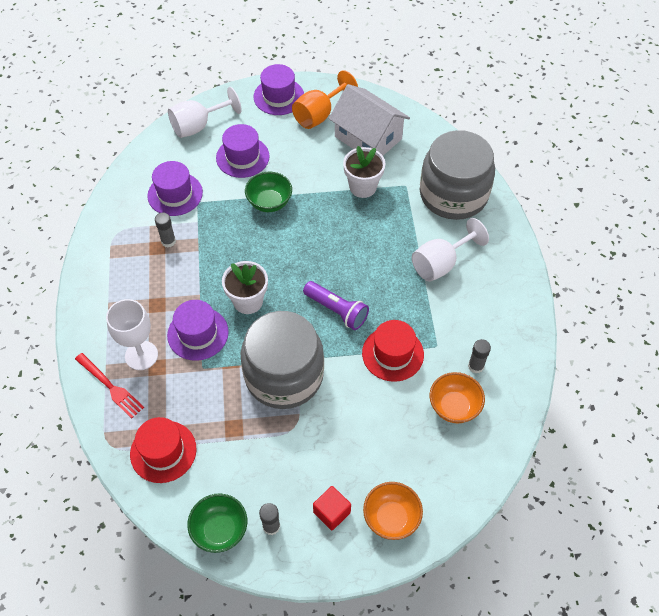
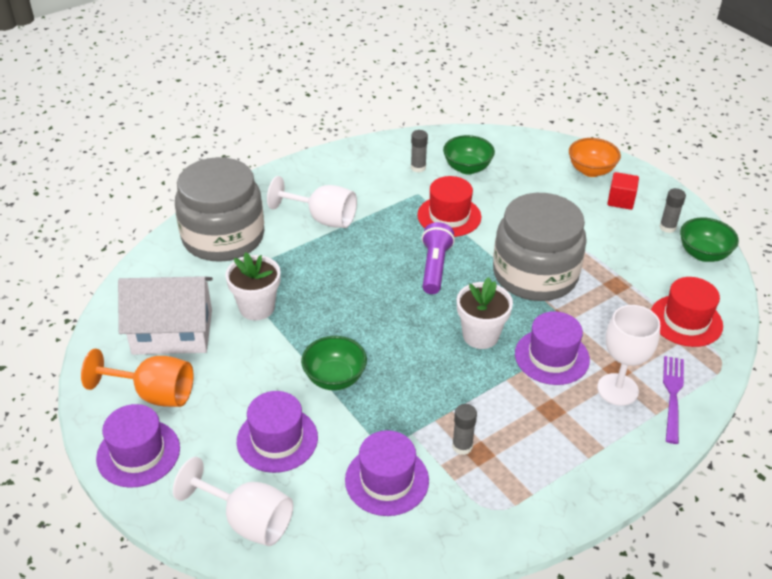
camera: 120 degrees left, 15 degrees down
(111, 387) = (672, 395): red fork -> purple fork
(368, 138) = (172, 332): white house -> white house turned 75 degrees clockwise
(454, 406) = (467, 168): orange bowl -> green bowl

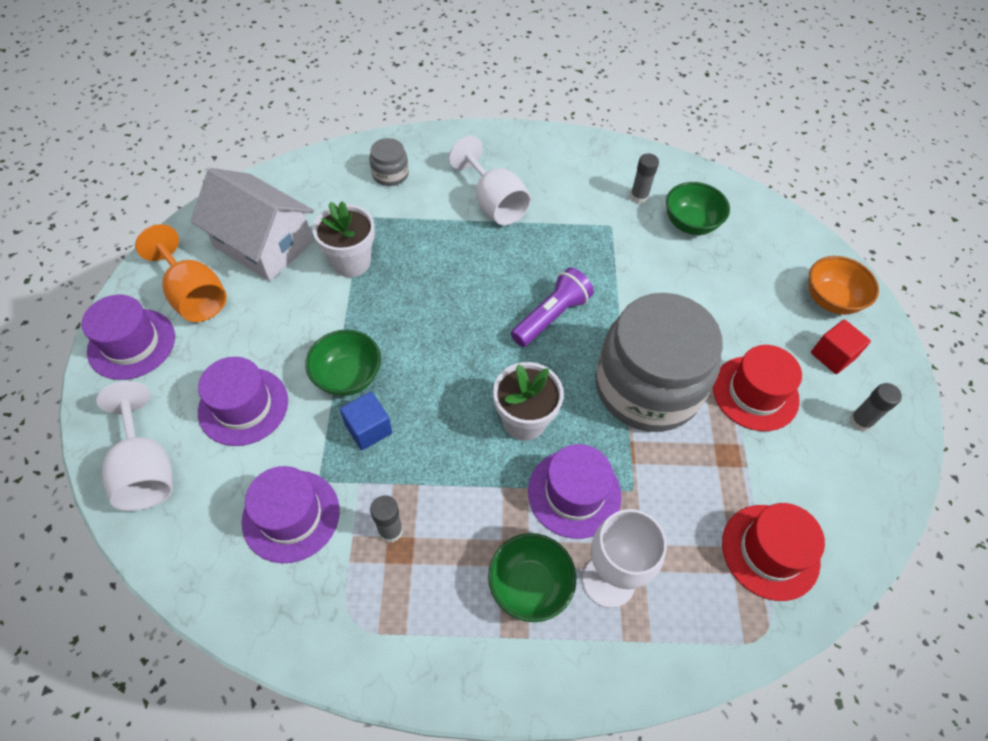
camera: 35 degrees right, 15 degrees up
(223, 237) = (390, 174): grey jar -> grey jar, size x0.41
(384, 399) = (368, 429): none -> blue cube
(449, 216) = (619, 268): red hat -> red hat (755, 393)
(672, 395) = (665, 631): purple fork -> none
(703, 254) = (874, 482): green bowl -> green bowl (529, 585)

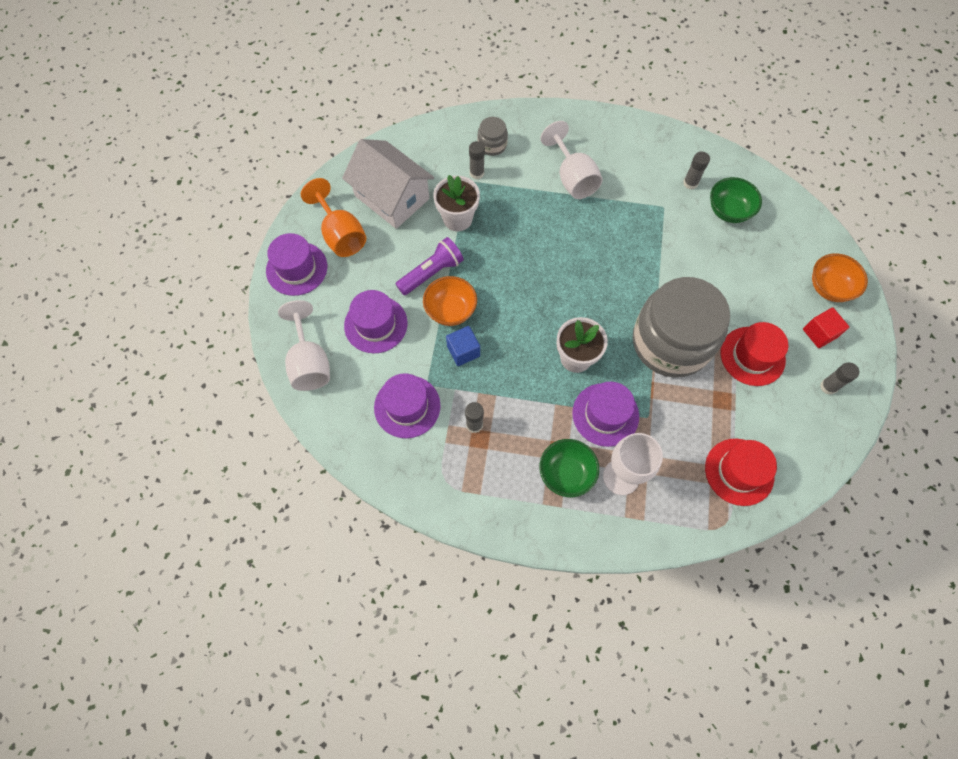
camera: 10 degrees right, 10 degrees up
(348, 377) = (450, 310): green bowl -> orange bowl
(373, 207) = (477, 173): none -> grey glue stick
(551, 316) = (606, 279): purple flashlight -> purple flashlight (431, 273)

